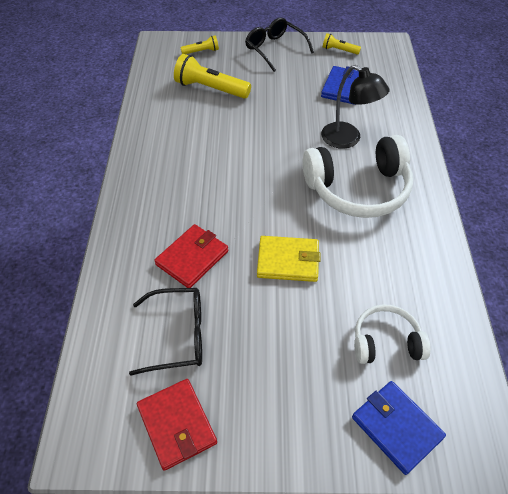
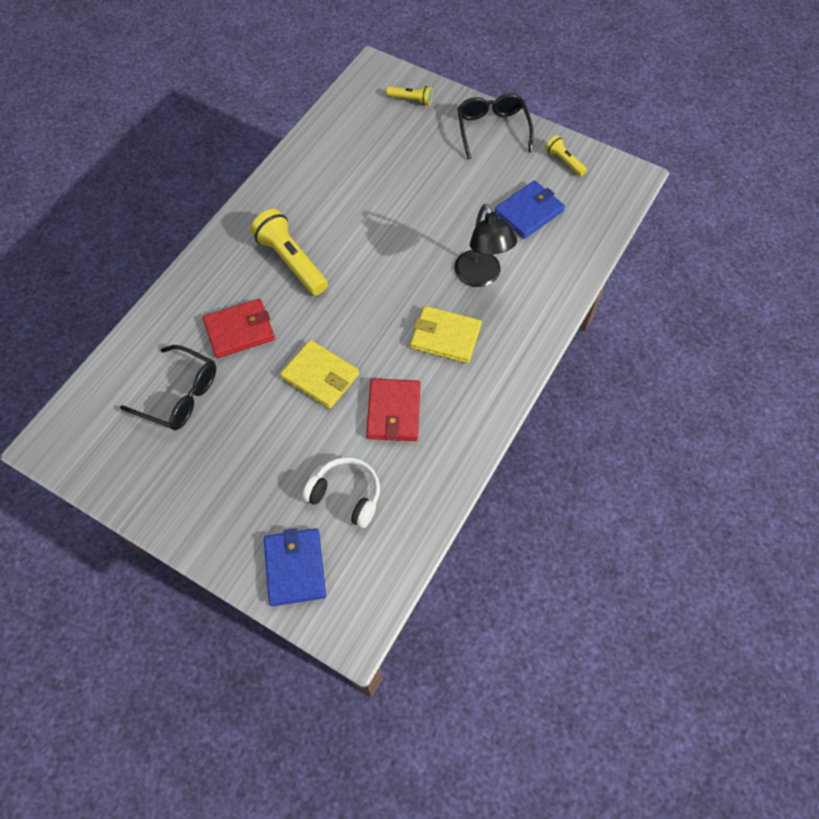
camera: 30 degrees right, 10 degrees up
(177, 425) = (129, 468): red wallet -> red wallet (393, 412)
(210, 88) = (386, 152): yellow flashlight -> yellow flashlight (291, 261)
(358, 189) = (445, 336): white headphones -> yellow wallet

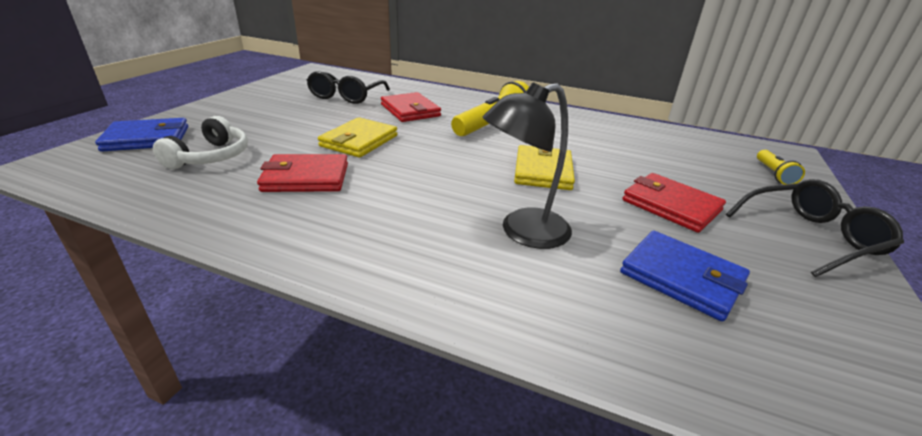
camera: 80 degrees right, 30 degrees down
(445, 336) = (414, 207): yellow wallet -> yellow wallet (543, 171)
(452, 183) = (670, 205): none -> red wallet
(564, 161) = (847, 323): yellow flashlight -> none

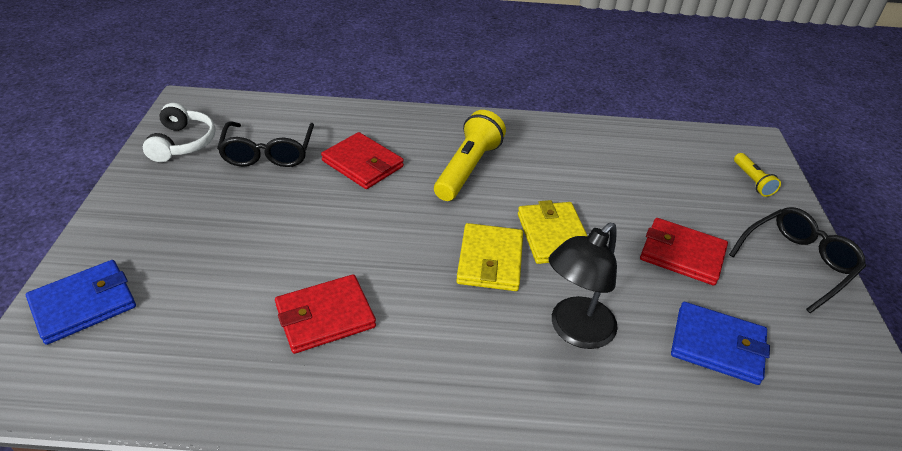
camera: 20 degrees left, 10 degrees up
(210, 157) = (192, 314): white headphones -> white headphones (182, 143)
(359, 141) = (341, 238): yellow wallet -> yellow wallet (490, 260)

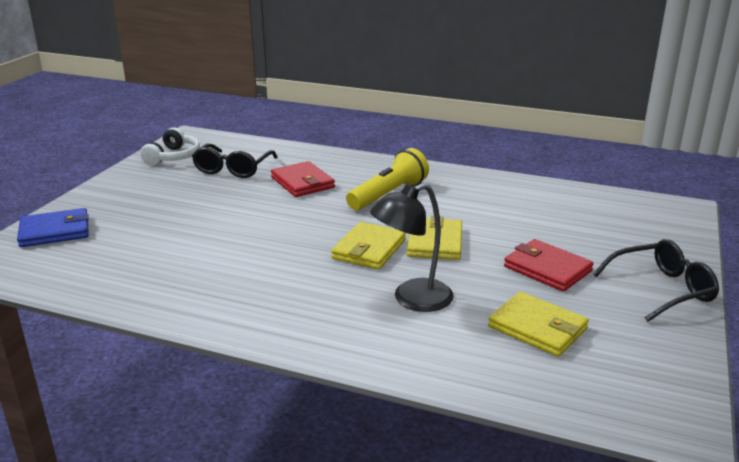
camera: 20 degrees right, 15 degrees down
(325, 316) = (216, 261): red wallet -> none
(717, 346) = (537, 328): blue wallet -> yellow wallet
(752, 181) = (657, 232): yellow flashlight -> none

